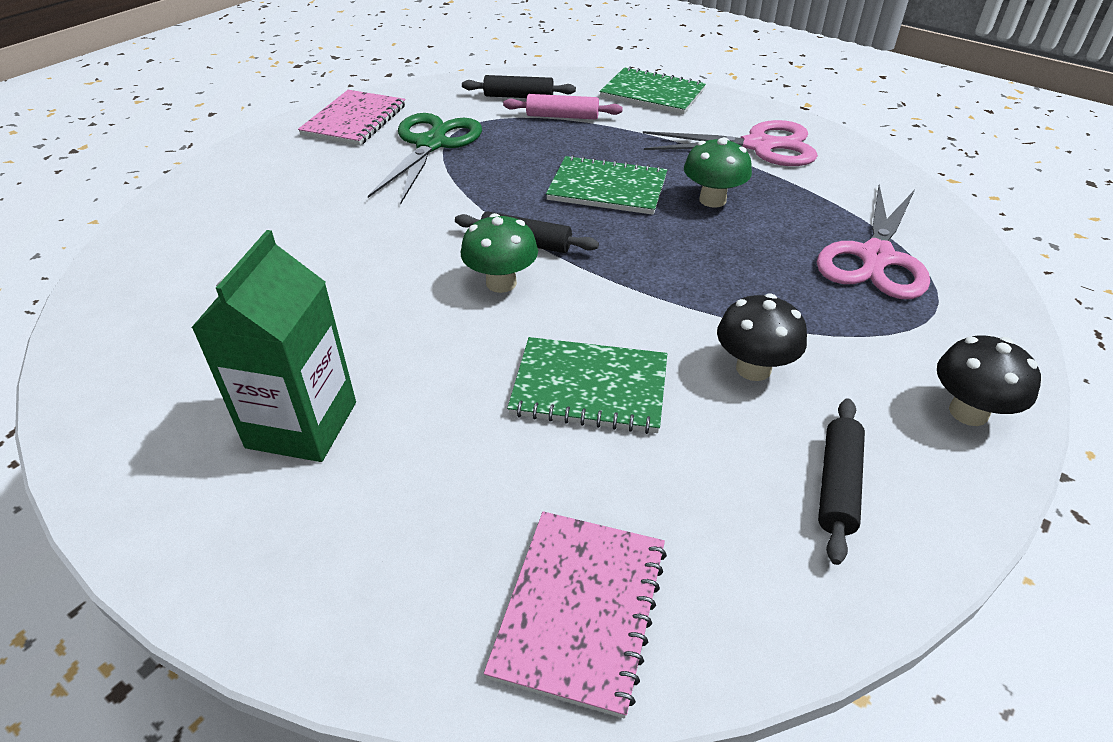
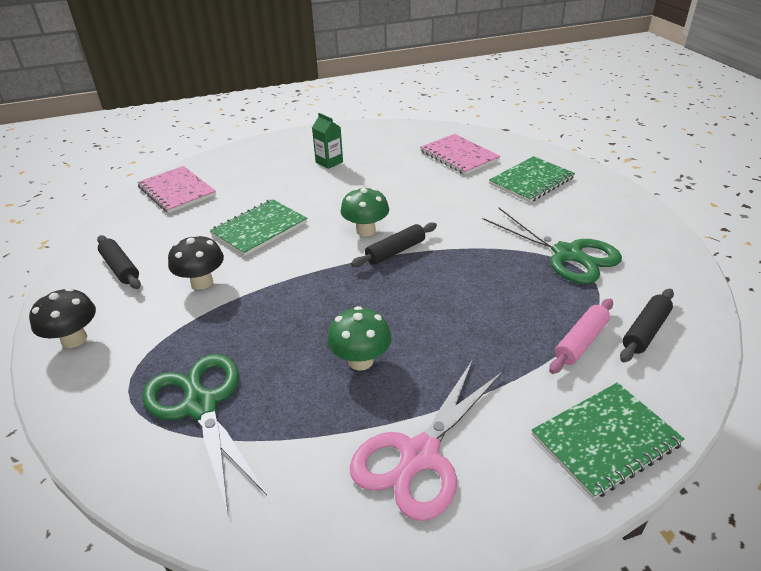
camera: 125 degrees right, 5 degrees down
(302, 425) = (329, 162): green carton -> green carton, size x0.55
(354, 120) = (635, 231): pink notebook -> pink notebook (459, 156)
(607, 188) = (429, 312): green notebook -> green notebook (531, 181)
(875, 257) = (201, 406): pink scissors -> green scissors

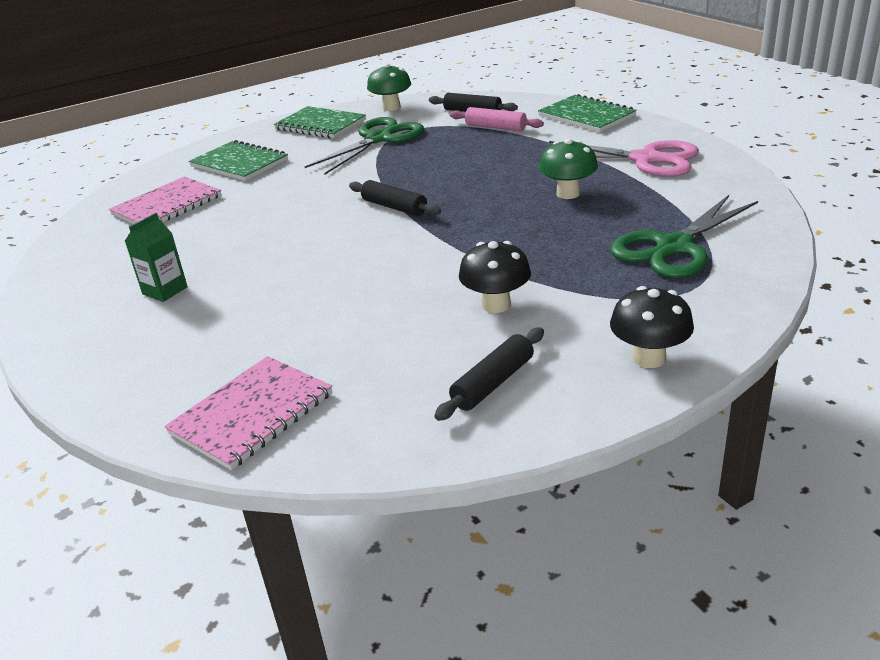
camera: 100 degrees left, 5 degrees down
(259, 229) = (364, 298): green notebook -> green notebook (320, 125)
(365, 231) = (356, 229): green mushroom -> green mushroom (391, 108)

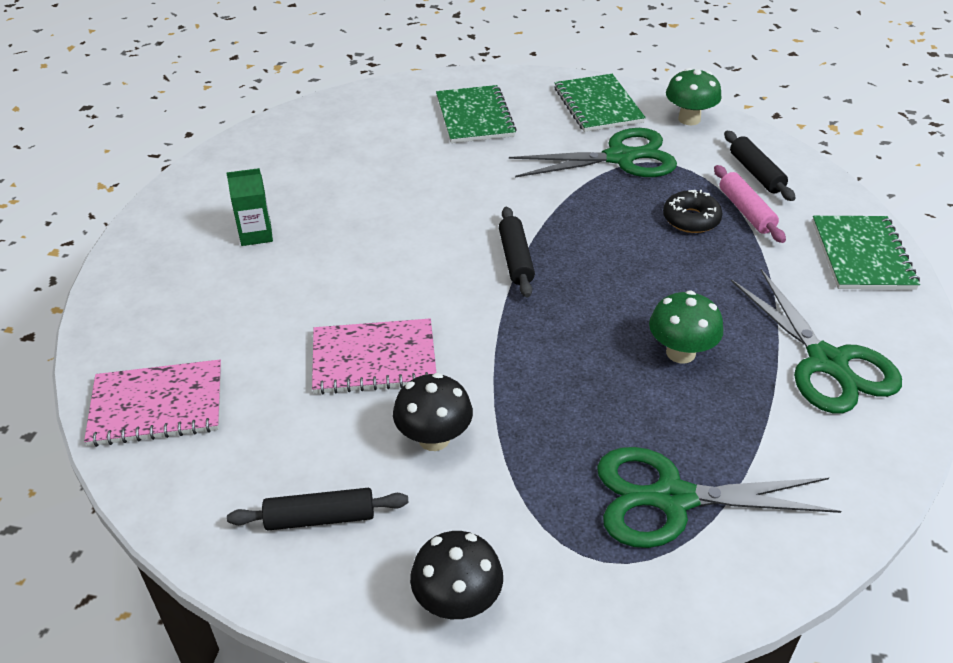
camera: 40 degrees right, 10 degrees up
(167, 205) = (367, 135): pink notebook -> pink notebook (374, 359)
(471, 143) = (691, 219): none -> black donut
(645, 159) = (827, 362): pink scissors -> green scissors

